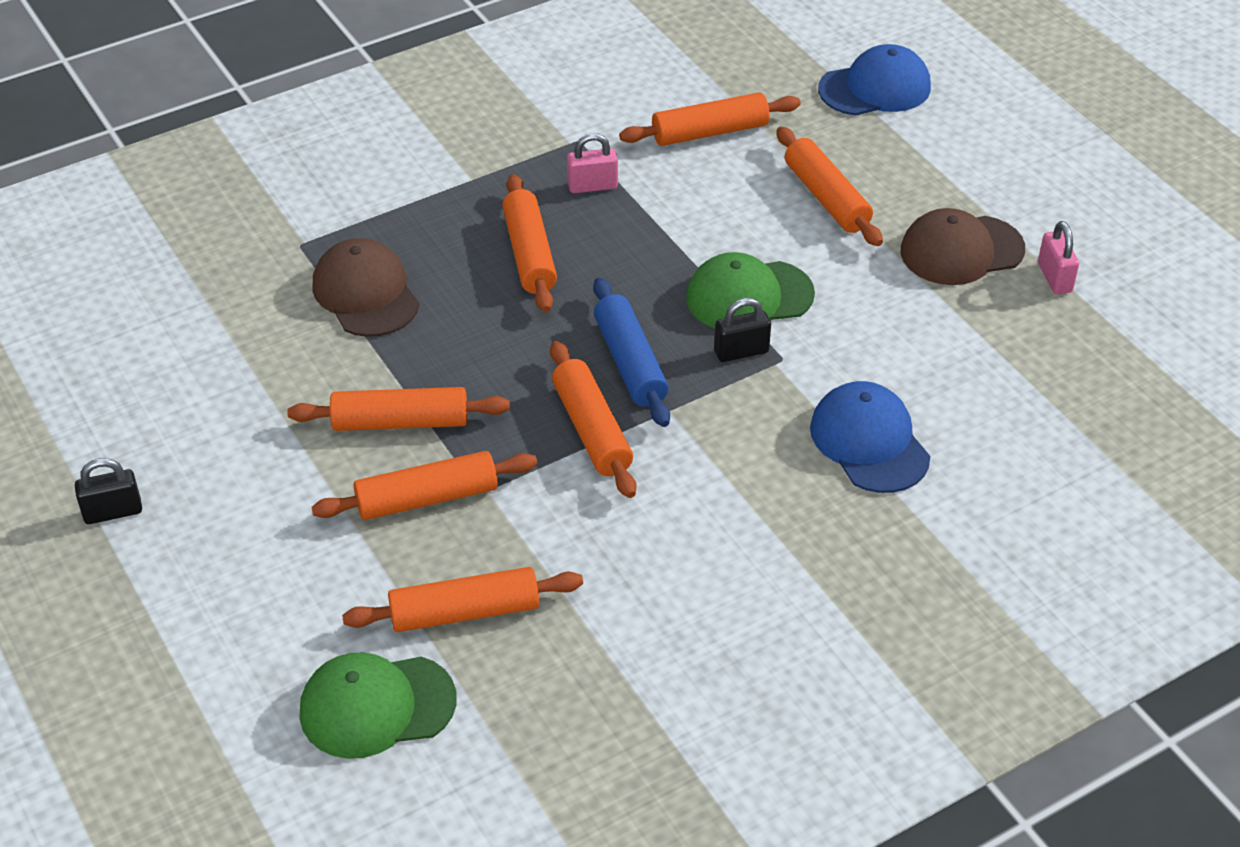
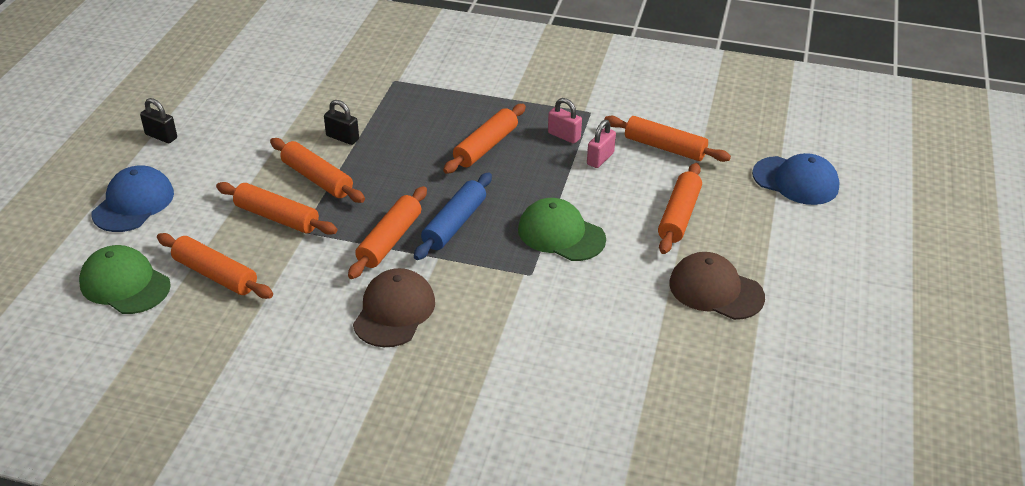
camera: 45 degrees right, 5 degrees down
(366, 293) = (388, 117): brown cap -> brown cap (394, 311)
(741, 352) = (515, 256): black padlock -> black padlock (342, 138)
(869, 442) = (511, 344): blue cap -> blue cap (133, 203)
(1054, 278) = (751, 341): pink padlock -> pink padlock (600, 159)

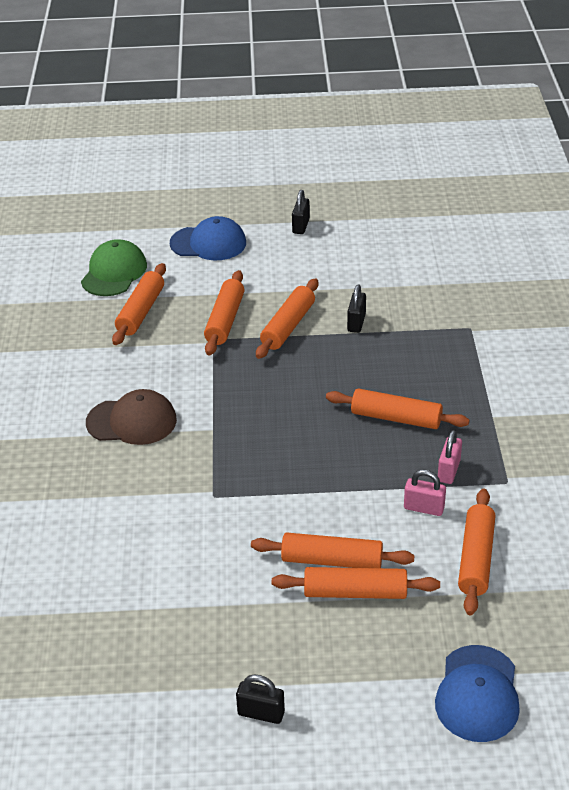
camera: 75 degrees right, 0 degrees up
(389, 240) = (223, 393): orange rolling pin -> orange rolling pin (332, 560)
(454, 224) = (264, 427): blue rolling pin -> none
(561, 234) = (282, 504): green cap -> none
(715, 290) = (243, 644): brown cap -> none
(791, 294) = (261, 713): none -> black padlock

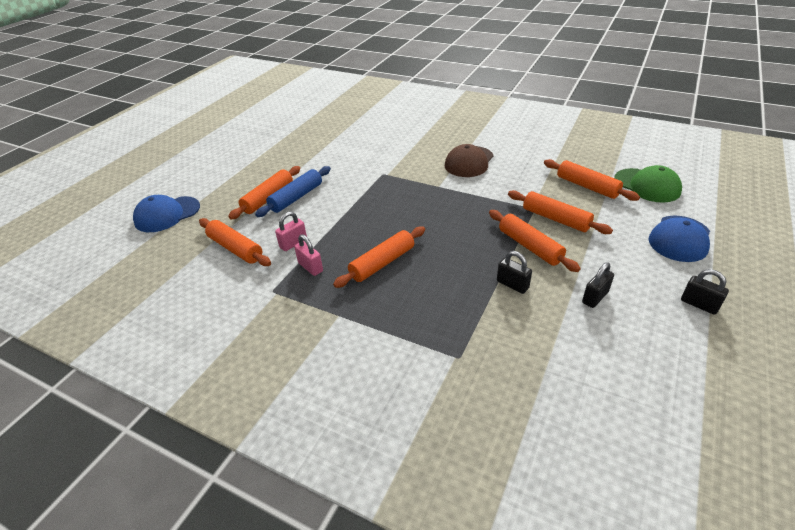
camera: 120 degrees right, 0 degrees up
(261, 713) = (242, 155): black padlock -> black padlock (595, 297)
(332, 560) = (296, 197): orange rolling pin -> blue rolling pin
(477, 694) = (167, 214): blue cap -> blue cap turned 75 degrees counterclockwise

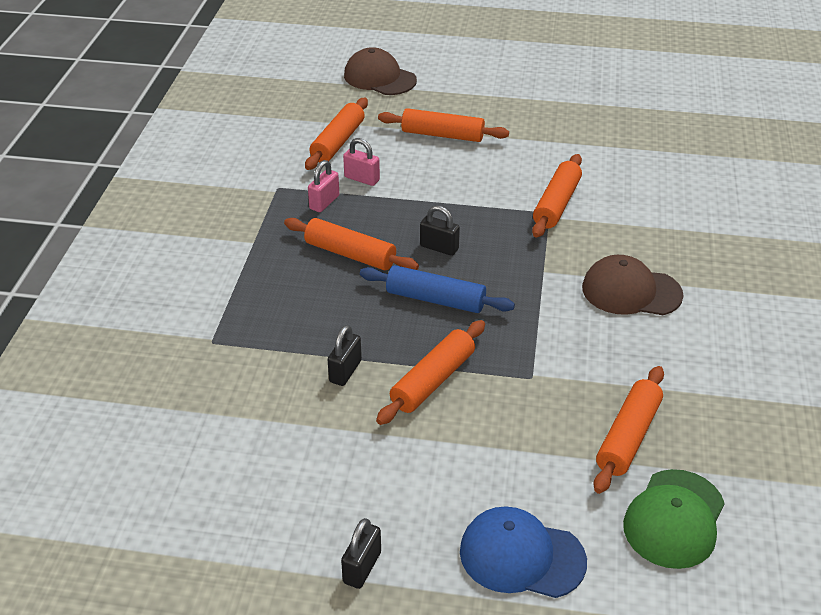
camera: 70 degrees right, 0 degrees up
(167, 214) = (379, 78): blue cap -> brown cap
(296, 197) = (454, 155): blue rolling pin -> blue rolling pin (435, 299)
(555, 219) = (513, 403): orange rolling pin -> orange rolling pin (556, 204)
(595, 297) = (344, 453): black padlock -> black padlock (439, 248)

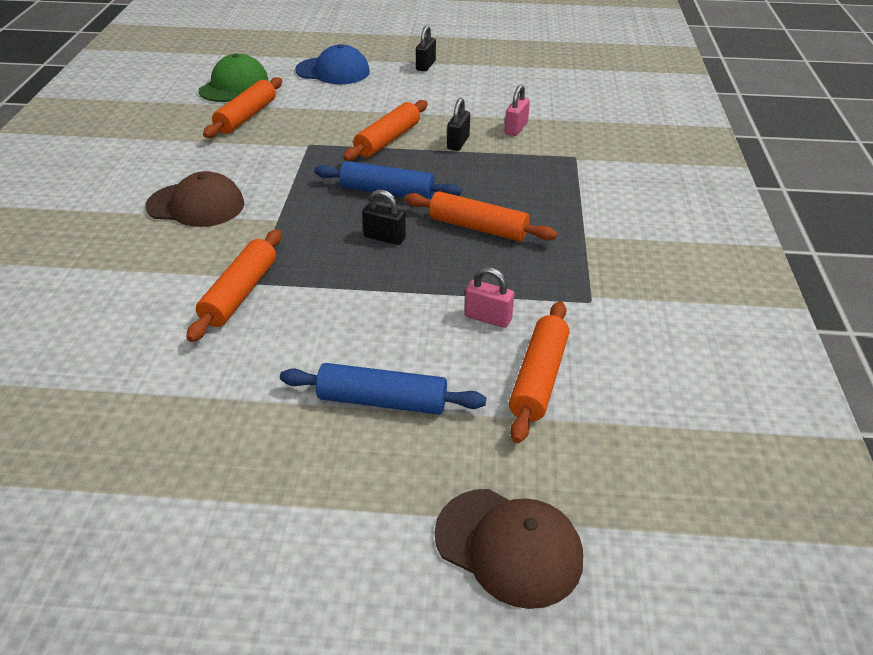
camera: 175 degrees right, 0 degrees up
(324, 202) = (525, 283): pink padlock -> pink padlock (516, 128)
(442, 135) = (382, 401): orange rolling pin -> blue rolling pin

